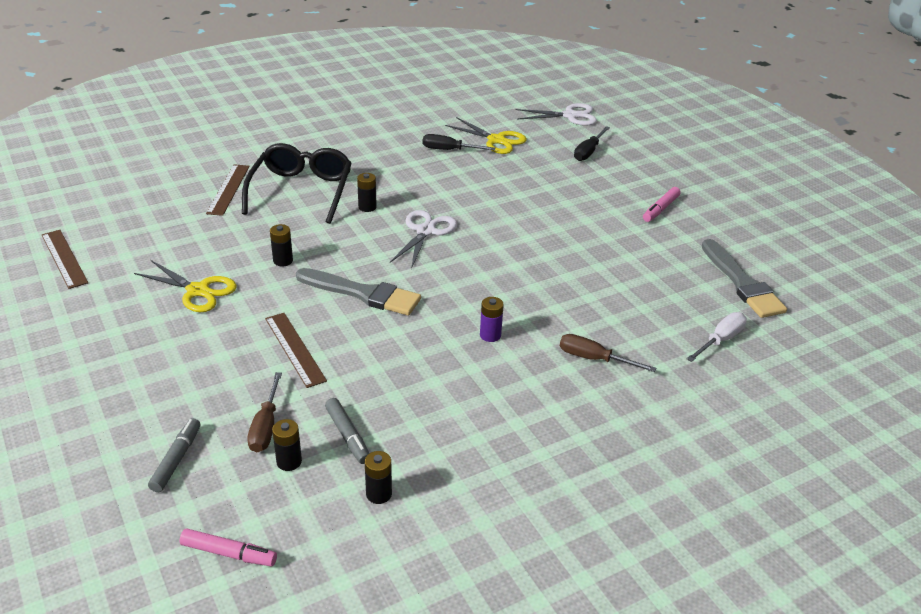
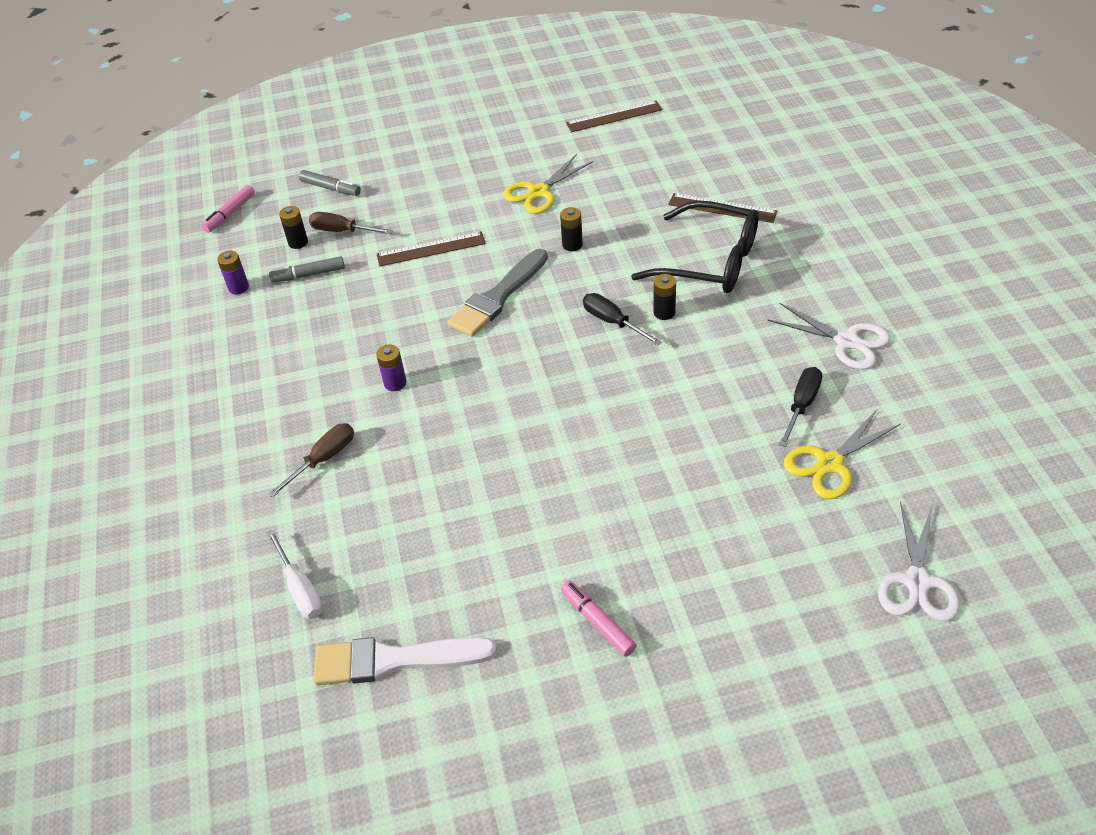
camera: 110 degrees right, 10 degrees up
(379, 494) = (238, 287): black battery -> purple battery
(425, 231) = (600, 357): white scissors -> white scissors (846, 341)
(588, 152) = (784, 575): black screwdriver -> black screwdriver (612, 322)
(742, 283) = (394, 660): grey brush -> white brush

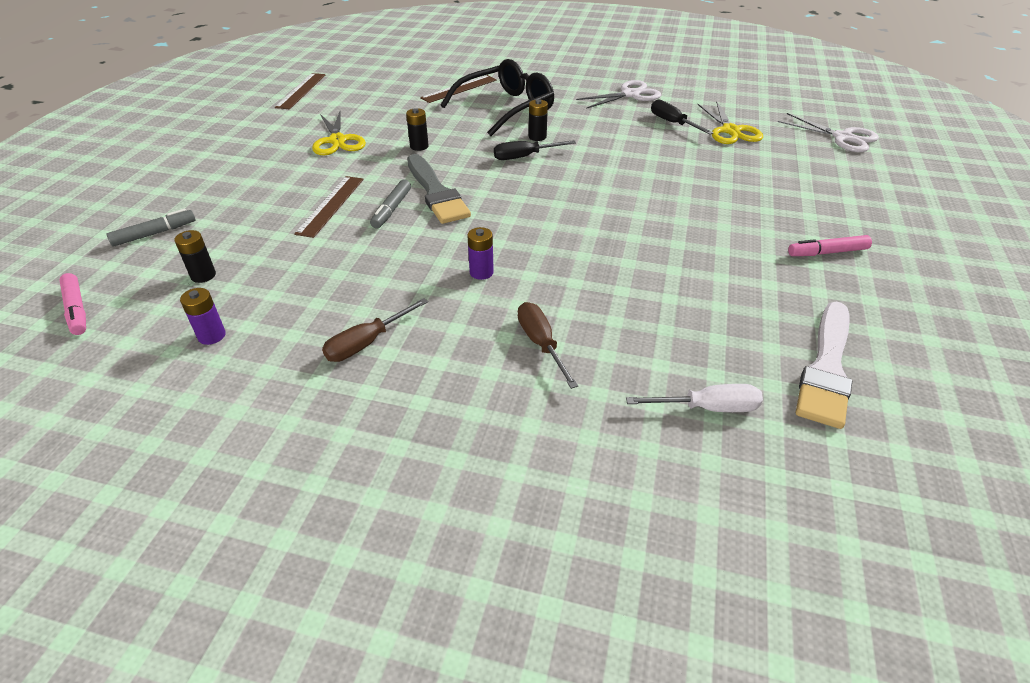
camera: 65 degrees left, 5 degrees down
(308, 275) = (263, 282): grey marker -> grey marker (391, 209)
(342, 231) = (230, 244): brown screwdriver -> brown screwdriver (367, 343)

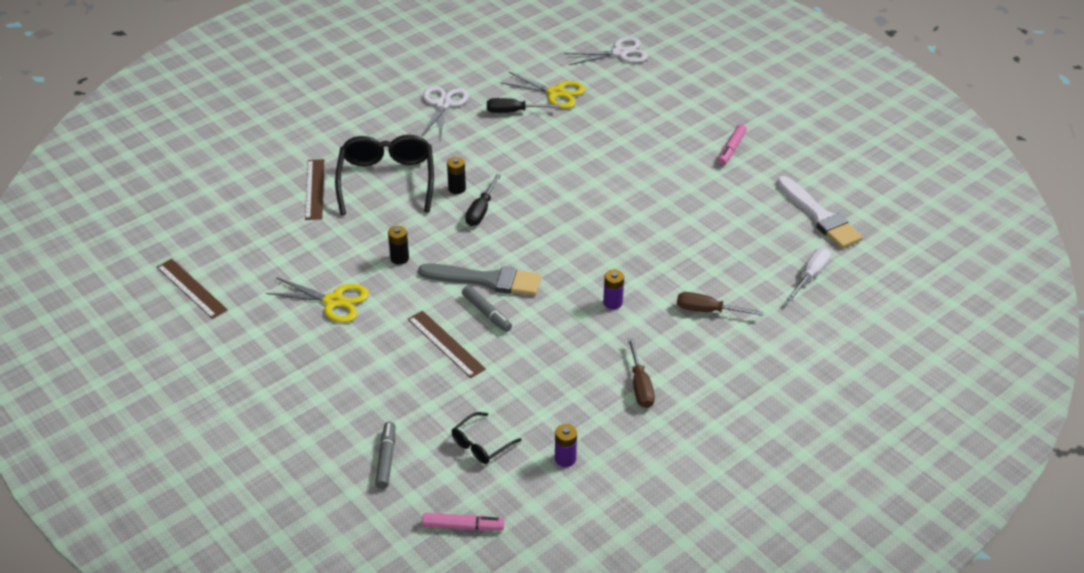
camera: 55 degrees left, 0 degrees up
(203, 275) = (481, 445): black battery -> black glasses

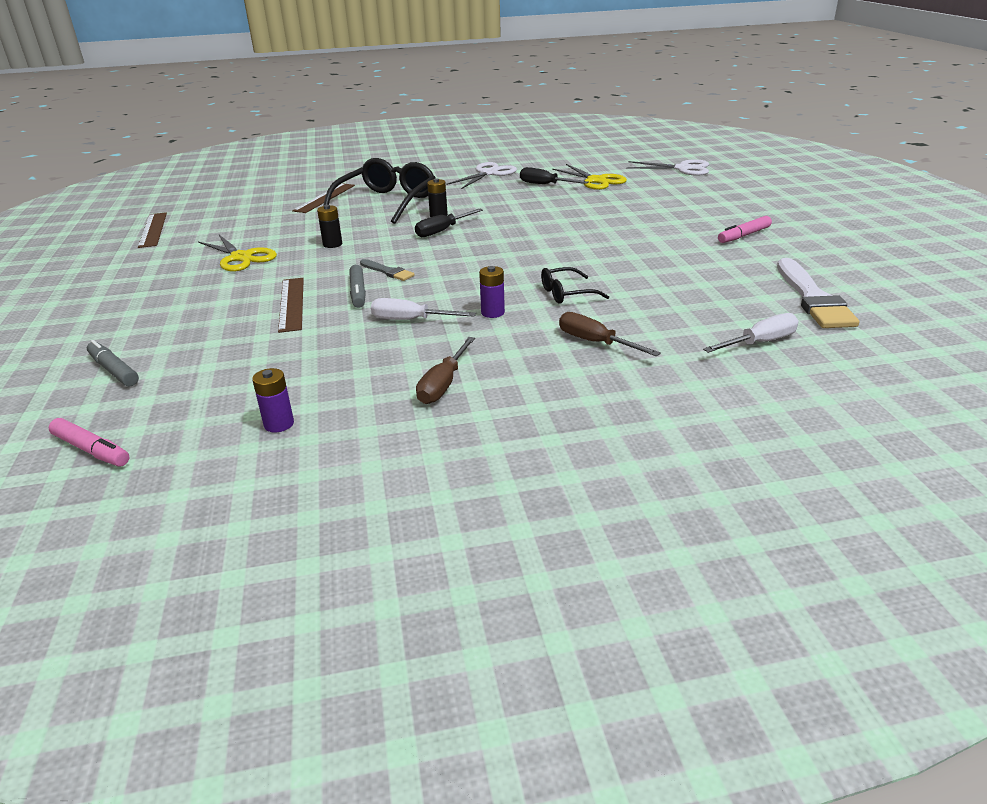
camera: 30 degrees right, 10 degrees down
(386, 459) = (114, 370): grey marker -> grey marker turned 75 degrees counterclockwise
(481, 445) = (213, 385): black glasses -> black glasses (566, 293)
(486, 280) = (388, 272): grey brush -> grey brush, size x0.51
(559, 331) = (411, 320): none -> white screwdriver

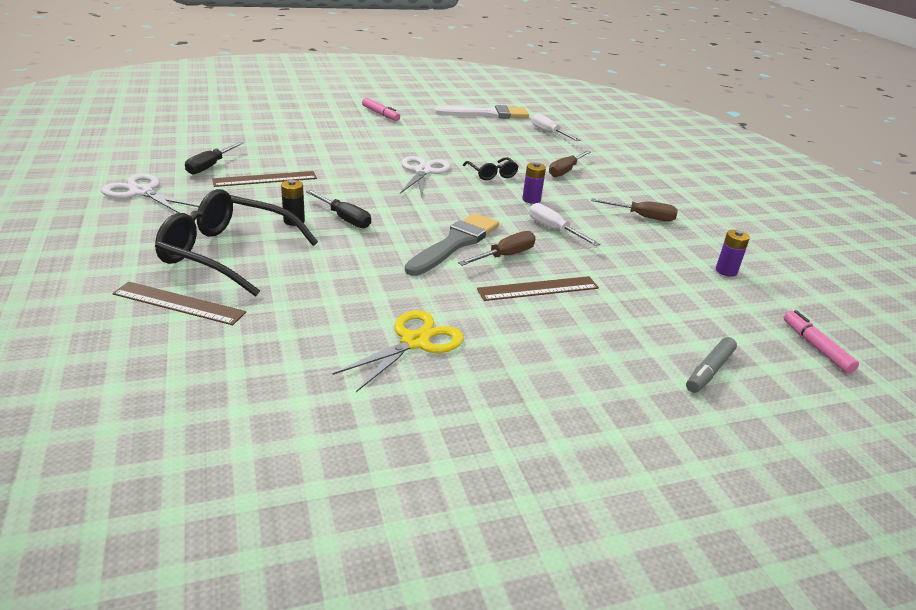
camera: 100 degrees left, 0 degrees up
(91, 450) = (816, 347): pink marker -> pink marker turned 45 degrees counterclockwise
(153, 229) = (275, 468): brown ruler -> brown ruler (265, 179)
(332, 244) = (375, 280): black battery -> none
(358, 292) = (505, 256): grey marker -> brown screwdriver
(388, 272) = (455, 243): grey brush -> grey brush, size x1.96
(411, 320) = (554, 230): white screwdriver -> white screwdriver turned 135 degrees clockwise
(596, 180) = (212, 144): yellow scissors -> none
(682, 169) = (197, 110): white scissors -> white scissors (423, 171)

